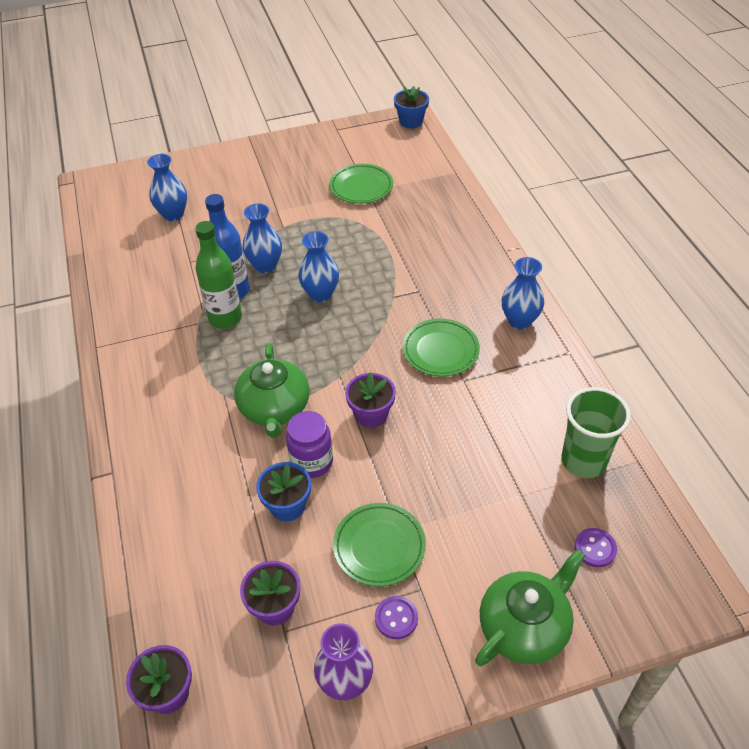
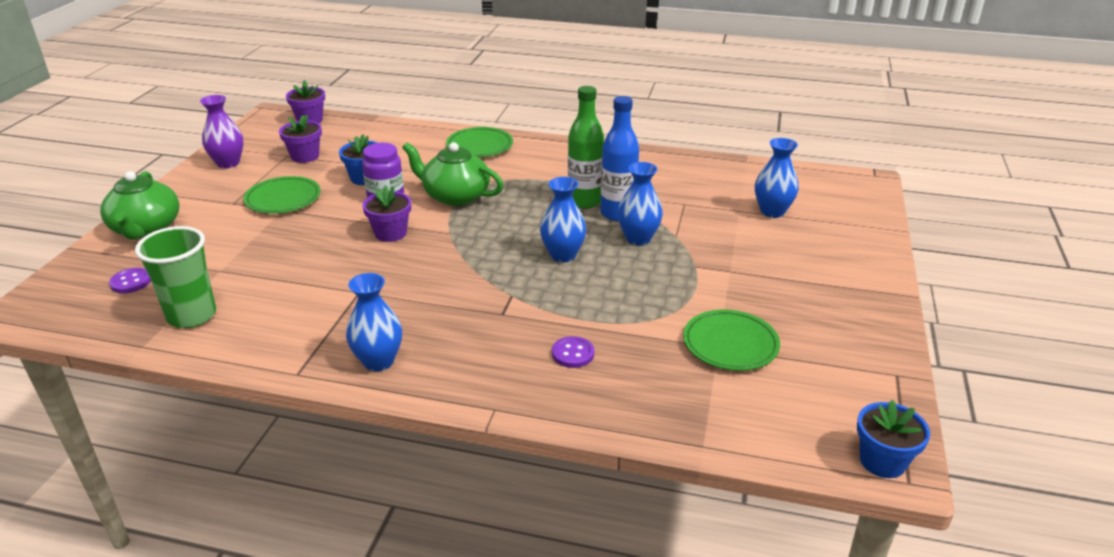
camera: 120 degrees right, 15 degrees down
(396, 618) = (231, 189): purple button -> purple button (573, 353)
(440, 350) = (408, 293): green plate -> green plate (480, 146)

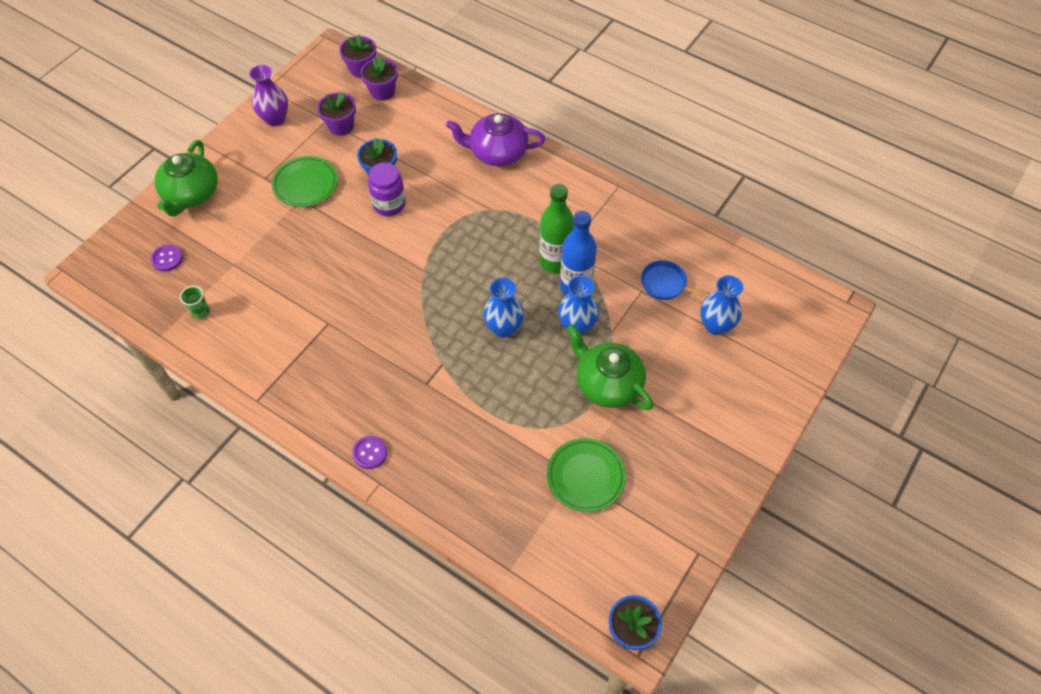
camera: 20 degrees right, 25 degrees up
(192, 315) = (201, 312): green cup -> green cup, size x0.47
(378, 361) = (316, 406): blue vase -> none
(390, 233) = (376, 256): purple flower pot -> purple flower pot (382, 91)
(455, 196) = (447, 221): green teapot -> green teapot (607, 383)
(480, 146) = (497, 152): green plate -> purple teapot
(573, 353) = (460, 446): purple button -> purple button (370, 453)
(704, 195) = (666, 284): none -> blue pan

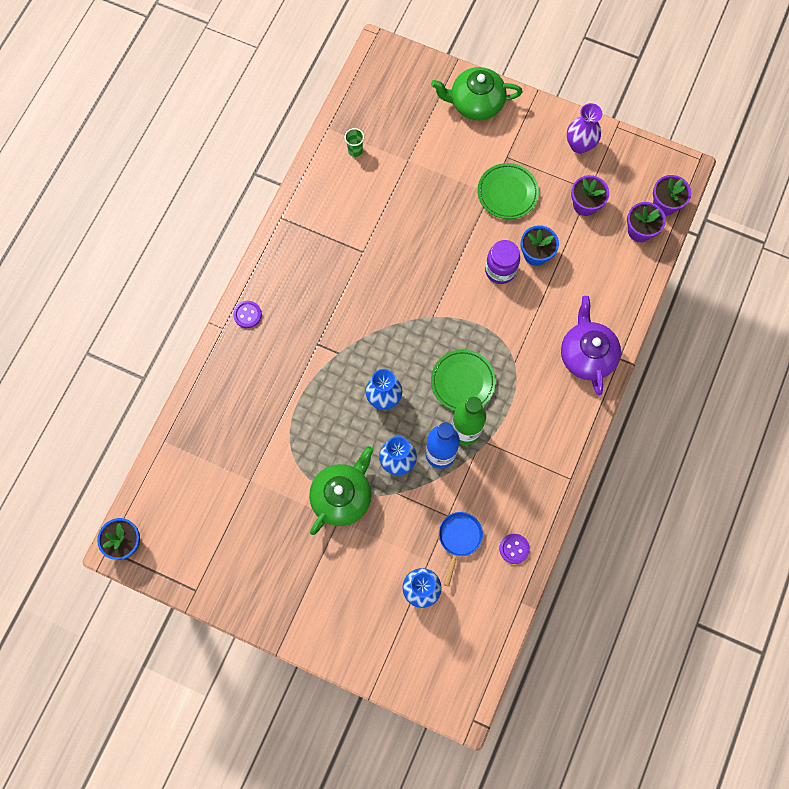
camera: 80 degrees right, 15 degrees up
(167, 259) = (403, 107): purple button -> purple button (514, 549)
(585, 476) = (251, 489): green plate -> green plate (462, 382)

